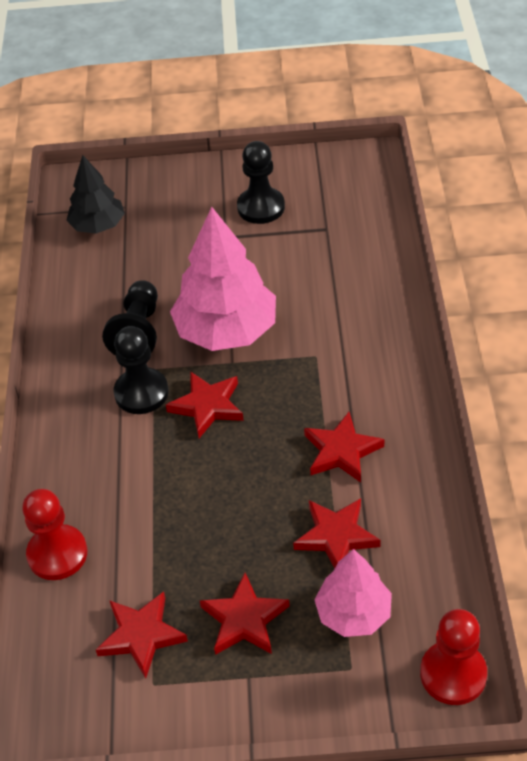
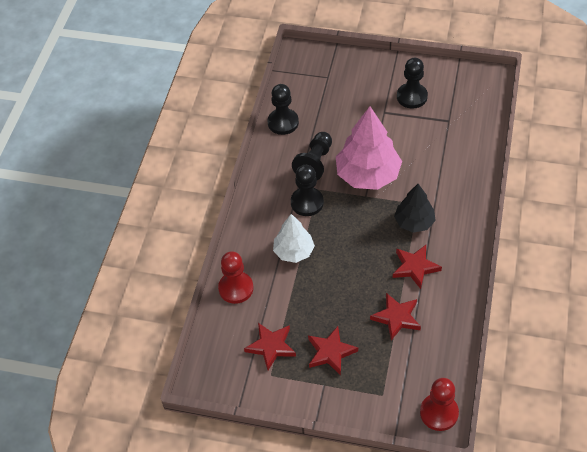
camera: 15 degrees right, 5 degrees up
(72, 284) = (283, 122): none -> black pawn
(98, 226) = (308, 87): black tree -> black tree (414, 222)
(140, 472) = (294, 251): none -> white tree
(207, 406) = (343, 220): red star -> none
(353, 613) = (393, 364): pink tree -> none

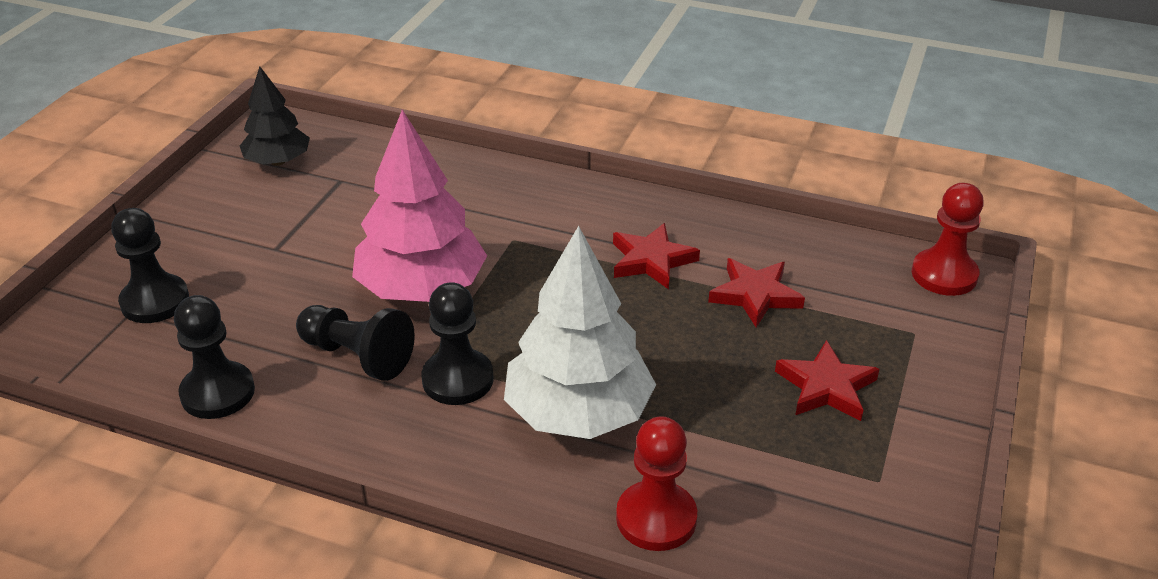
camera: 85 degrees left, 15 degrees down
(271, 346) = (811, 473): red star -> none
(294, 251) = (578, 413): white tree -> white tree, size x1.67
(412, 97) = (258, 211): black pawn -> black pawn (155, 301)
(414, 222) = (552, 248): black tree -> black tree (278, 161)

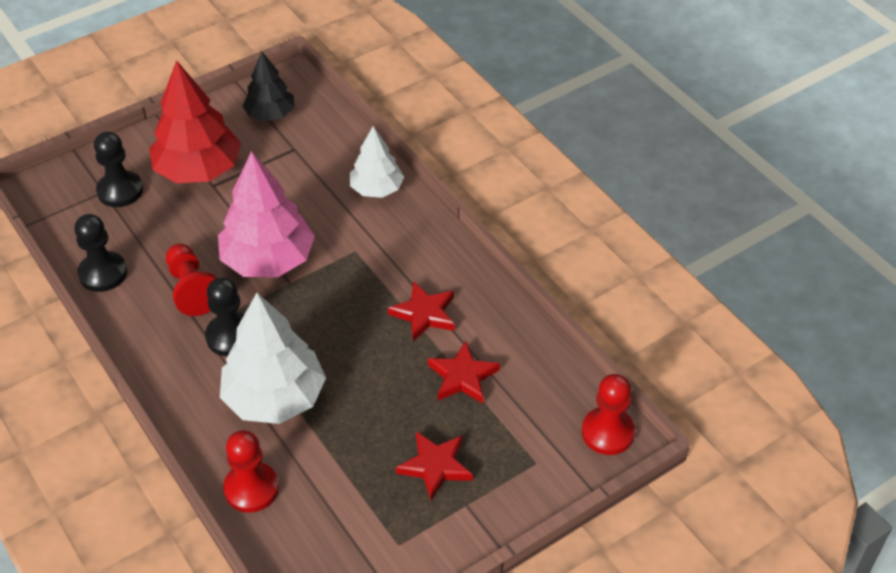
camera: 35 degrees right, 10 degrees up
(241, 242) = (198, 170): none -> red tree
(357, 356) = (192, 289): black pawn -> red pawn
(475, 178) = (377, 189): none -> white tree

